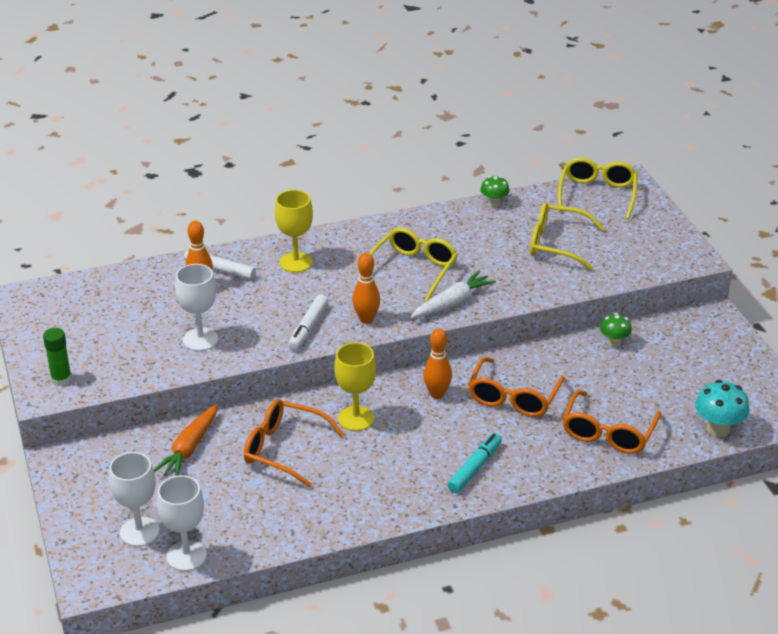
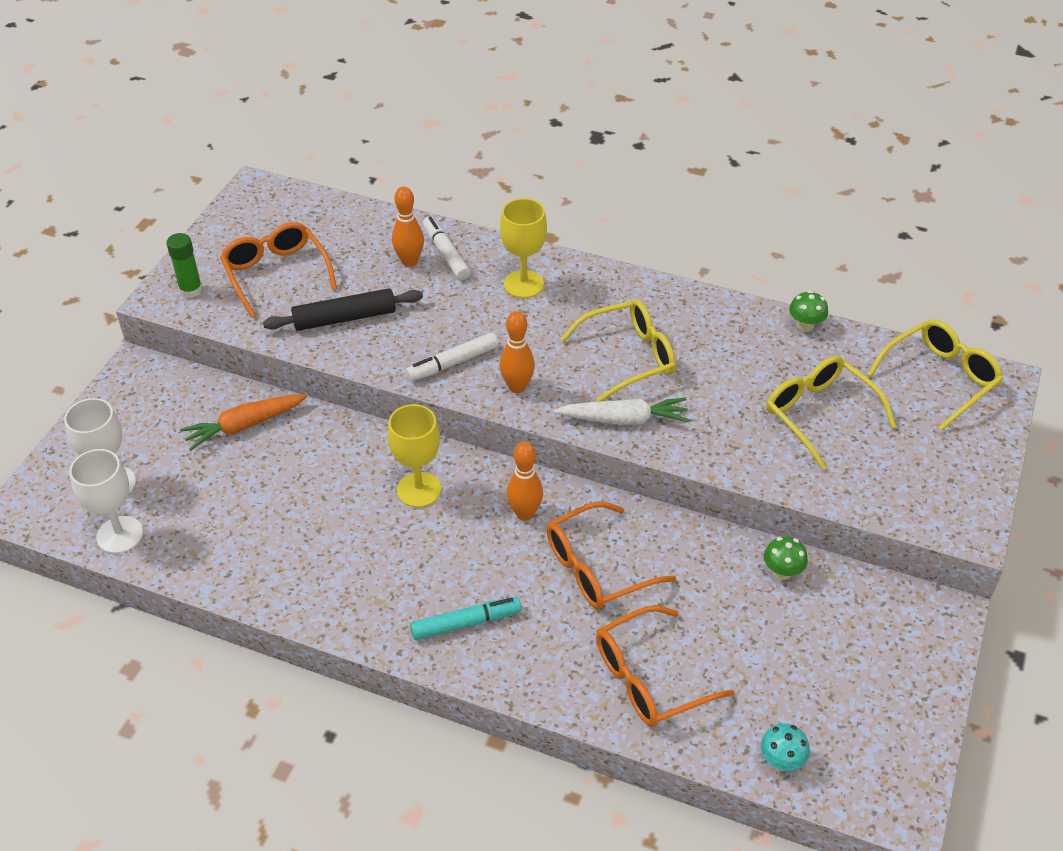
camera: 40 degrees right, 10 degrees up
(200, 339) = (345, 318): white goblet -> black rolling pin
(283, 449) = (319, 480): orange glasses -> orange glasses (276, 273)
(718, 429) = (781, 761): turquoise mushroom -> turquoise mushroom, size x0.64

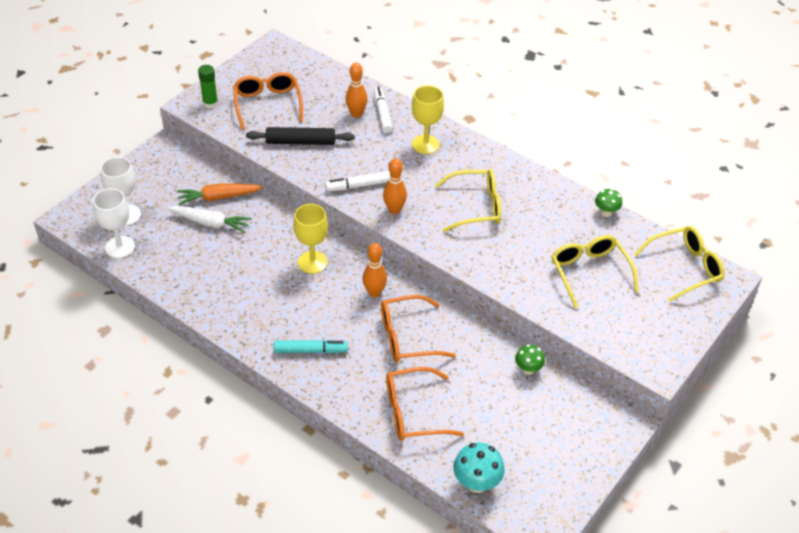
camera: 15 degrees right, 0 degrees up
(623, 419) = (455, 246): white carrot -> white carrot (210, 223)
(781, 761) = (476, 483): turquoise mushroom -> turquoise mushroom, size x1.57

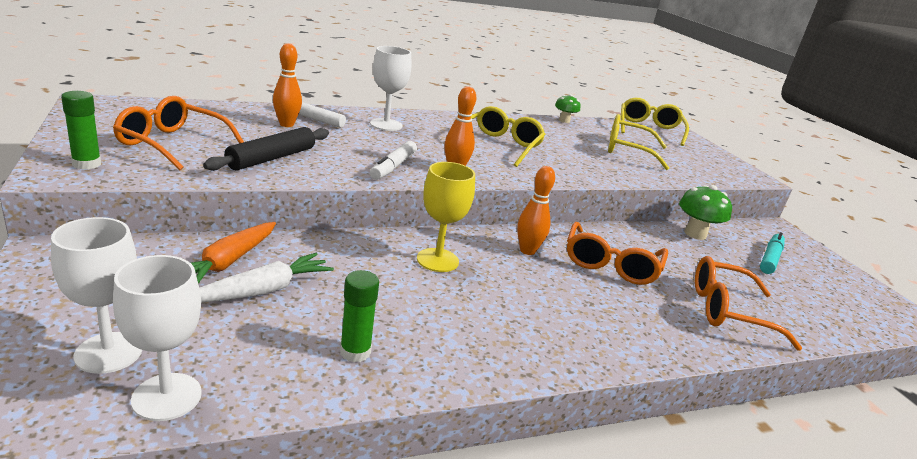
camera: 60 degrees left, 20 degrees down
(198, 278) = (355, 352): none -> green glue stick
(310, 350) = (585, 328): turquoise marker -> turquoise marker (770, 258)
(413, 412) = (727, 311): orange glasses -> orange glasses turned 75 degrees clockwise
(425, 144) = (386, 125): yellow goblet -> white goblet
(476, 483) = (844, 322): turquoise mushroom -> none
(528, 369) = (695, 234): green mushroom -> green mushroom, size x1.57

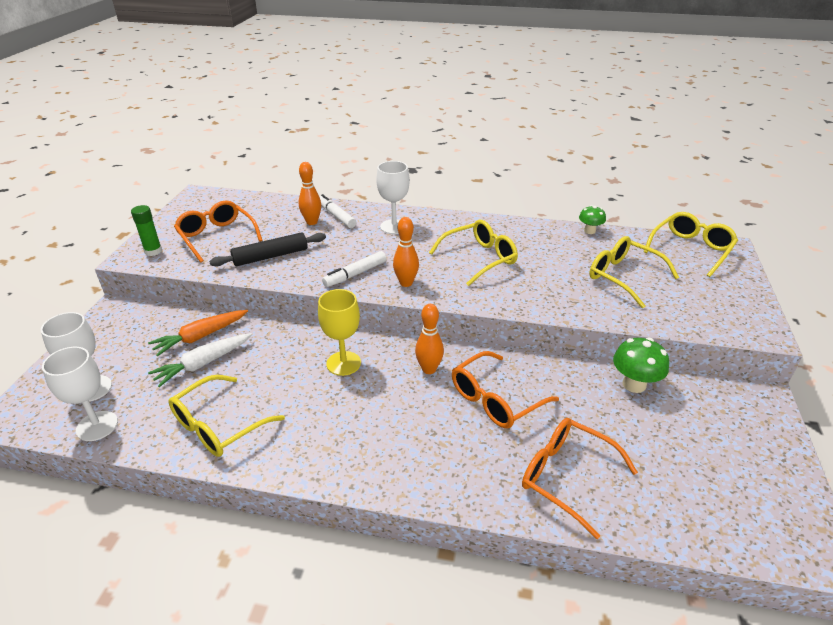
camera: 35 degrees right, 10 degrees up
(262, 290) = (203, 364): white carrot -> white carrot turned 150 degrees clockwise
(355, 352) = (218, 426): green glue stick -> yellow glasses
(770, 258) = (698, 432): turquoise marker -> none

